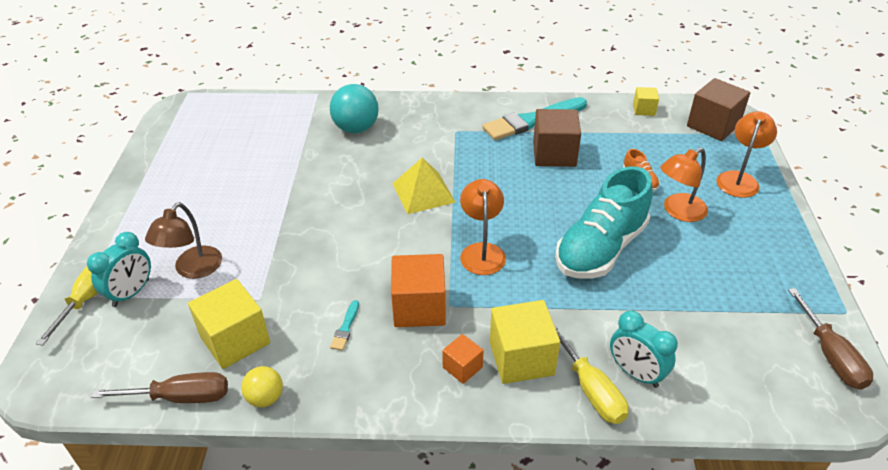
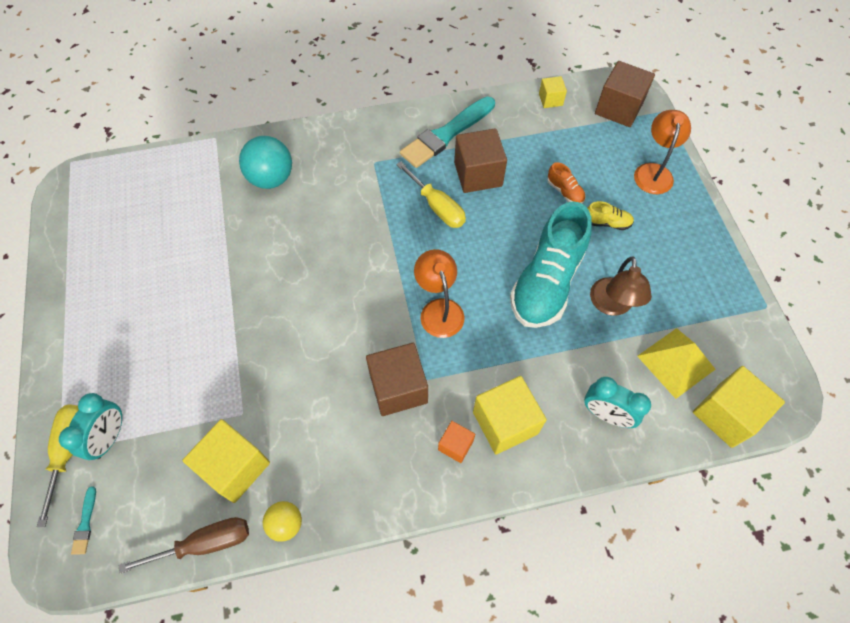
camera: 15 degrees left, 20 degrees up
(193, 269) = (163, 395): brown lamp -> brown lamp (612, 305)
(345, 328) = (336, 428): turquoise brush -> turquoise brush (85, 523)
(419, 307) = (398, 388): orange cube -> brown cube
(423, 192) = (363, 249): yellow pyramid -> yellow pyramid (676, 362)
(590, 389) = (572, 441): yellow screwdriver -> yellow screwdriver (437, 206)
(678, 211) = (607, 223): orange lamp -> yellow shoe
(777, 401) = (726, 414): none -> yellow cube
(830, 355) = (760, 356): brown screwdriver -> none

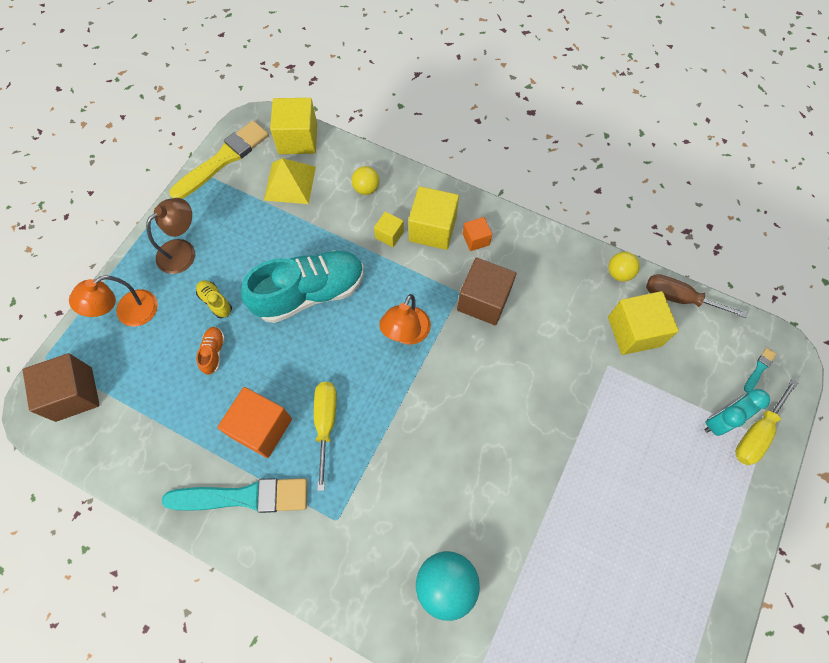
camera: 140 degrees left, 5 degrees up
(478, 174) = (261, 428): brown cube -> orange cube
(550, 99) = (114, 455): yellow cube -> yellow cube (389, 235)
(606, 414) = (366, 188): turquoise clock -> yellow ball
(612, 305) = (286, 244): brown lamp -> brown lamp (183, 251)
(757, 336) = (223, 159): none -> yellow brush

